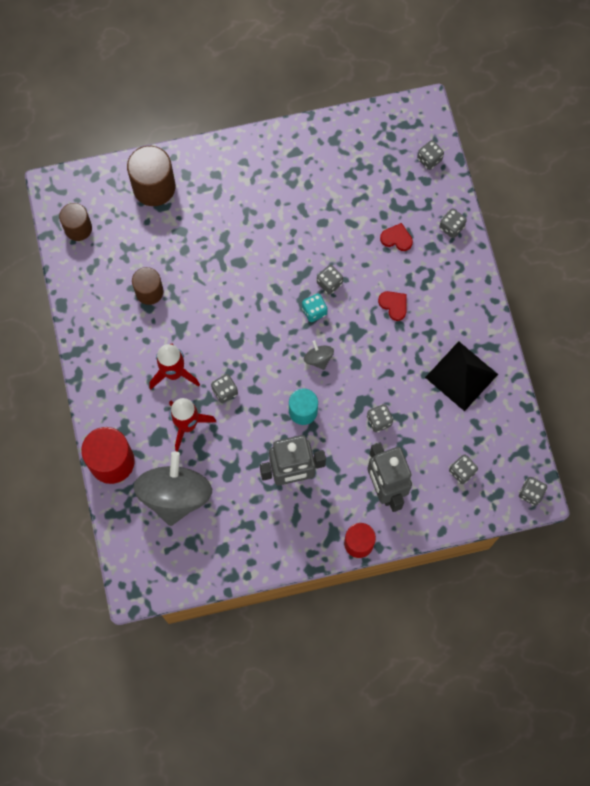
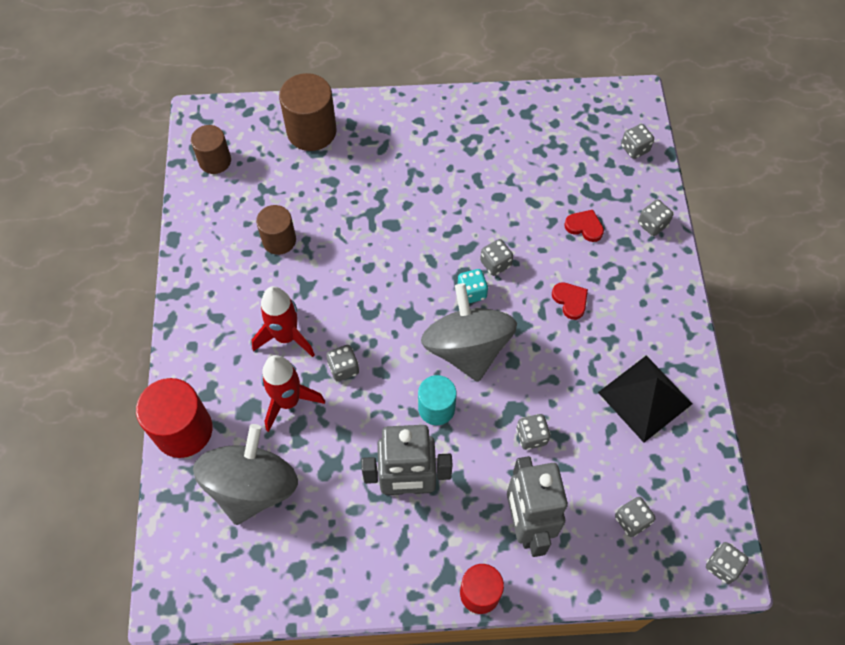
camera: 10 degrees right, 10 degrees down
(318, 358) = (467, 348): grey spinning top -> grey spinning top, size x2.37

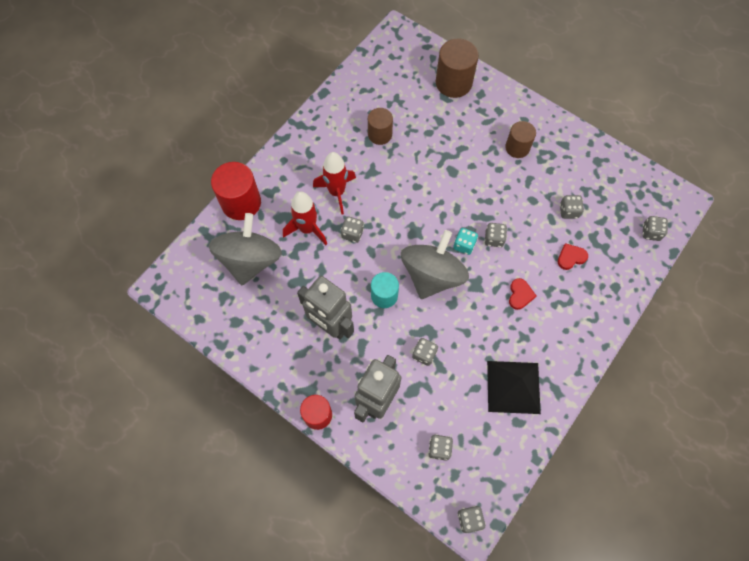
camera: 40 degrees right, 5 degrees up
(215, 161) = (383, 63): brown cylinder -> brown cylinder (517, 147)
(252, 486) = (250, 260): grey spinning top -> grey spinning top turned 45 degrees counterclockwise
(584, 227) = (571, 257): red heart -> red heart turned 90 degrees counterclockwise
(652, 224) = (617, 288): grey dice -> grey dice (568, 211)

